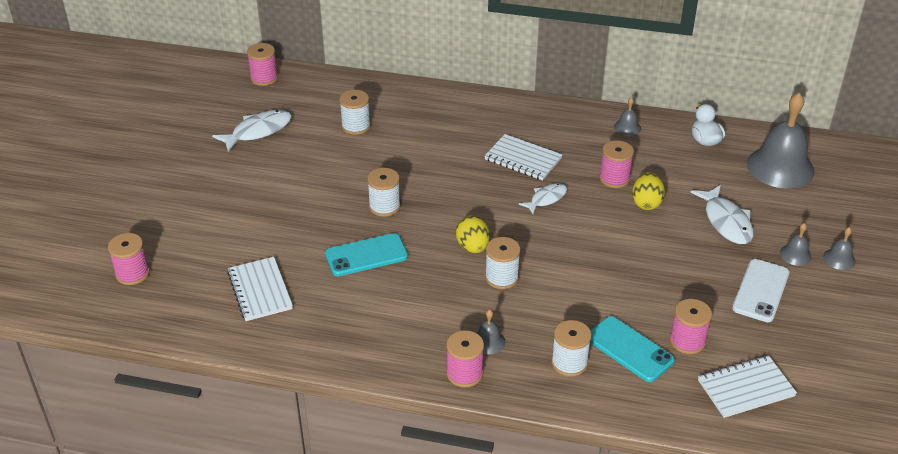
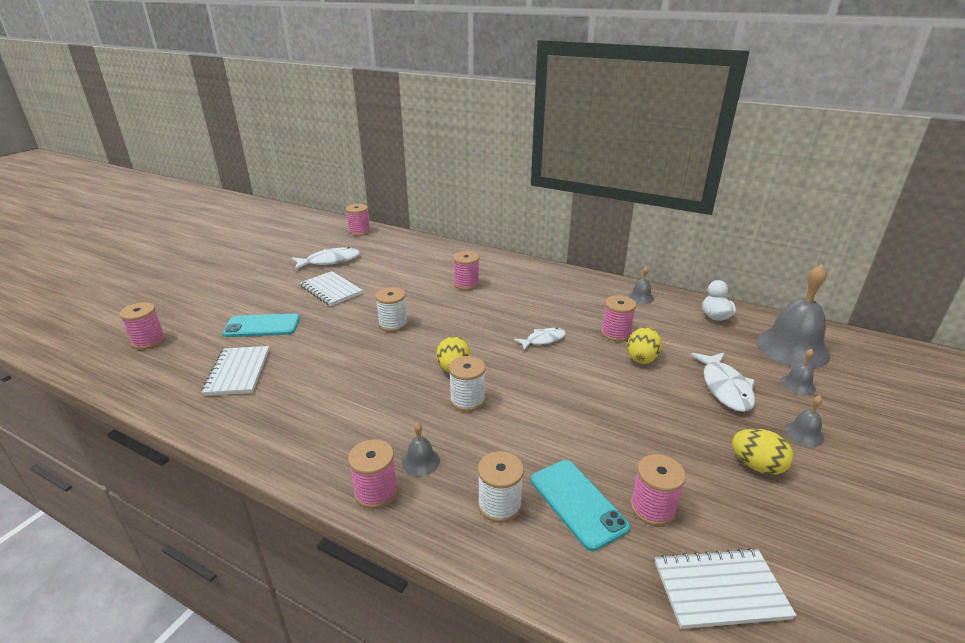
camera: 15 degrees right, 10 degrees down
(356, 126) = (407, 267): white spool -> none
(366, 255) = (351, 359): turquoise phone -> turquoise phone (262, 326)
(436, 140) = (466, 284): none -> pink spool
(523, 159) = (535, 307): white notebook -> white notebook (331, 290)
(761, 291) = (756, 466): white phone -> yellow egg
(839, 259) = (860, 447): grey bell -> grey bell (797, 385)

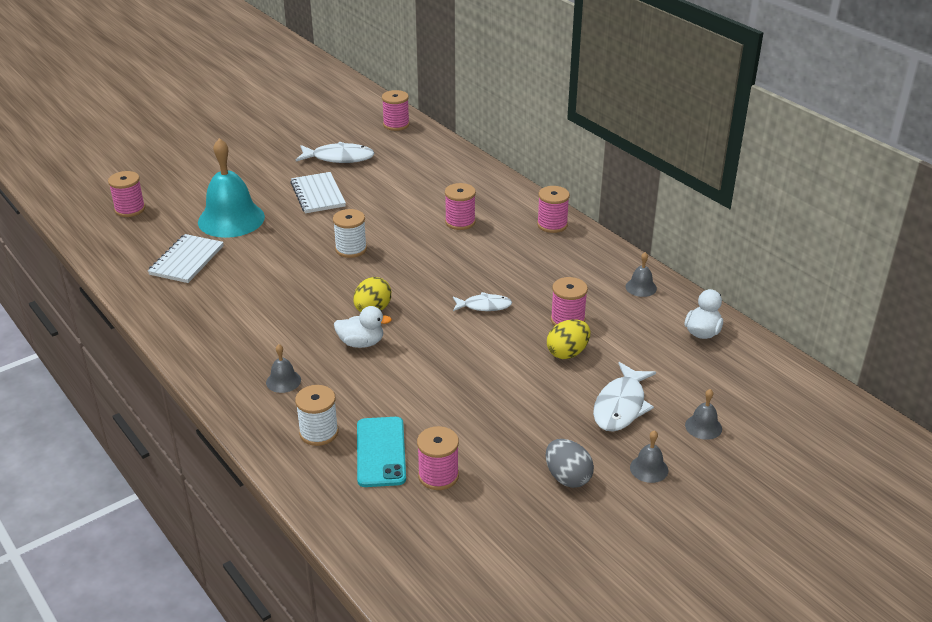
camera: 25 degrees right, 5 degrees up
(262, 326) = (231, 219): turquoise phone -> turquoise bell
(376, 492) = (233, 392): pink spool -> pink spool (552, 225)
(467, 400) = (361, 343): white spool -> white duck
(720, 590) = (432, 543): white notebook -> none
(756, 466) = (567, 477): yellow egg -> grey egg
(792, 348) = (749, 390): grey bell -> none

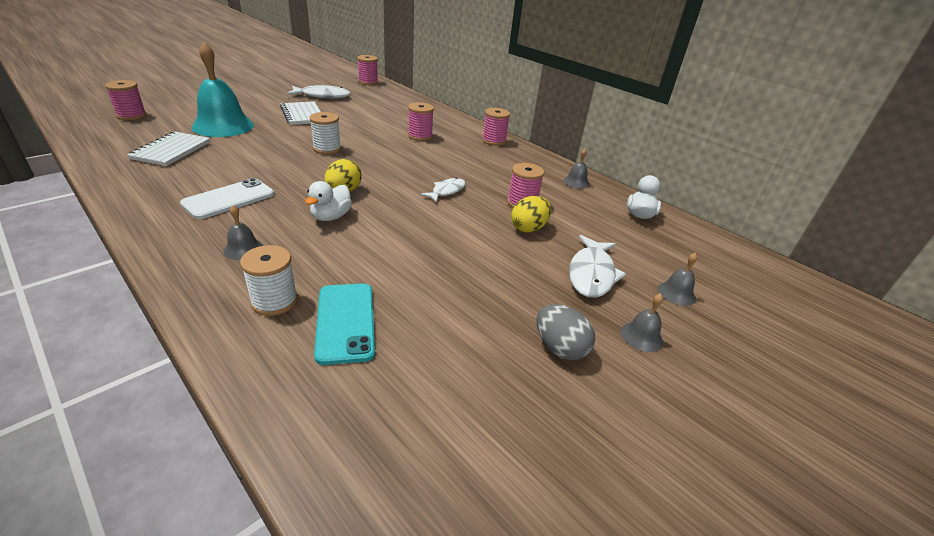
camera: 10 degrees left, 0 degrees up
(259, 324) = (229, 199): none -> white phone
(361, 343) = (331, 217): white duck -> white duck turned 120 degrees clockwise
(438, 476) = (413, 349): pink spool -> none
(484, 306) = (446, 191): white fish -> white fish turned 45 degrees counterclockwise

